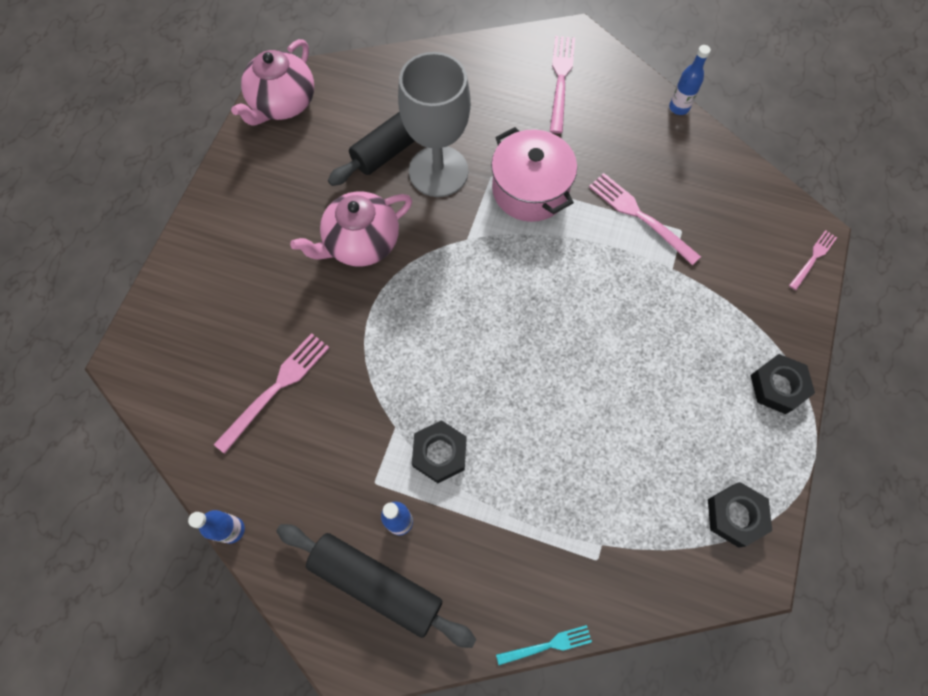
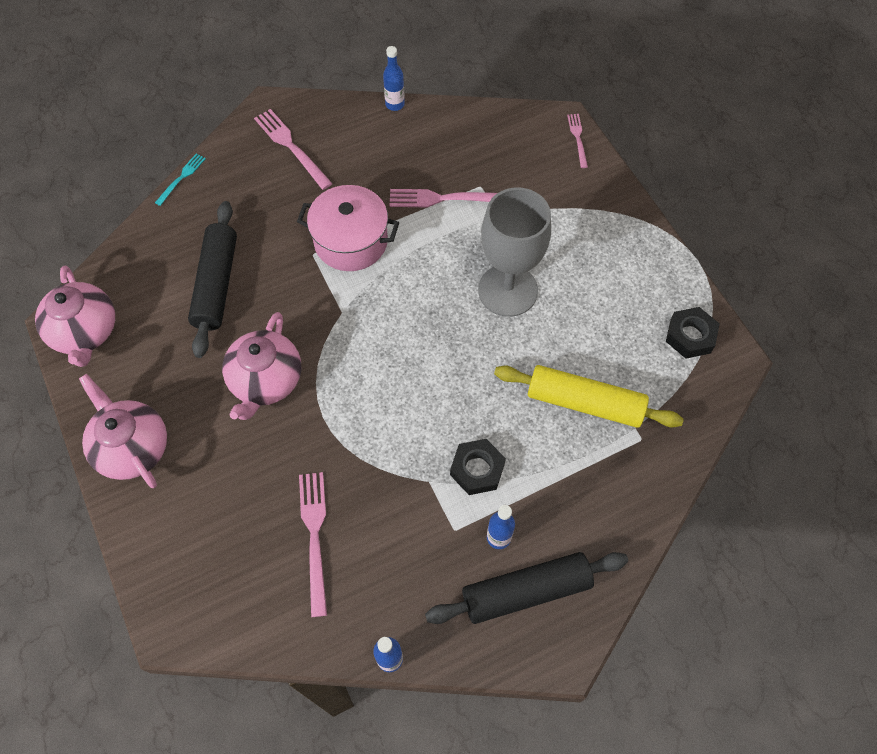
camera: 45 degrees left, 5 degrees down
(230, 211) = (132, 447): none -> pink teapot
(438, 171) = (269, 282): grey goblet -> grey goblet (507, 290)
(547, 645) = (666, 518): turquoise fork -> turquoise fork (181, 178)
(581, 483) = (585, 403): none -> yellow rolling pin
(778, 386) = (636, 236): black nut -> none

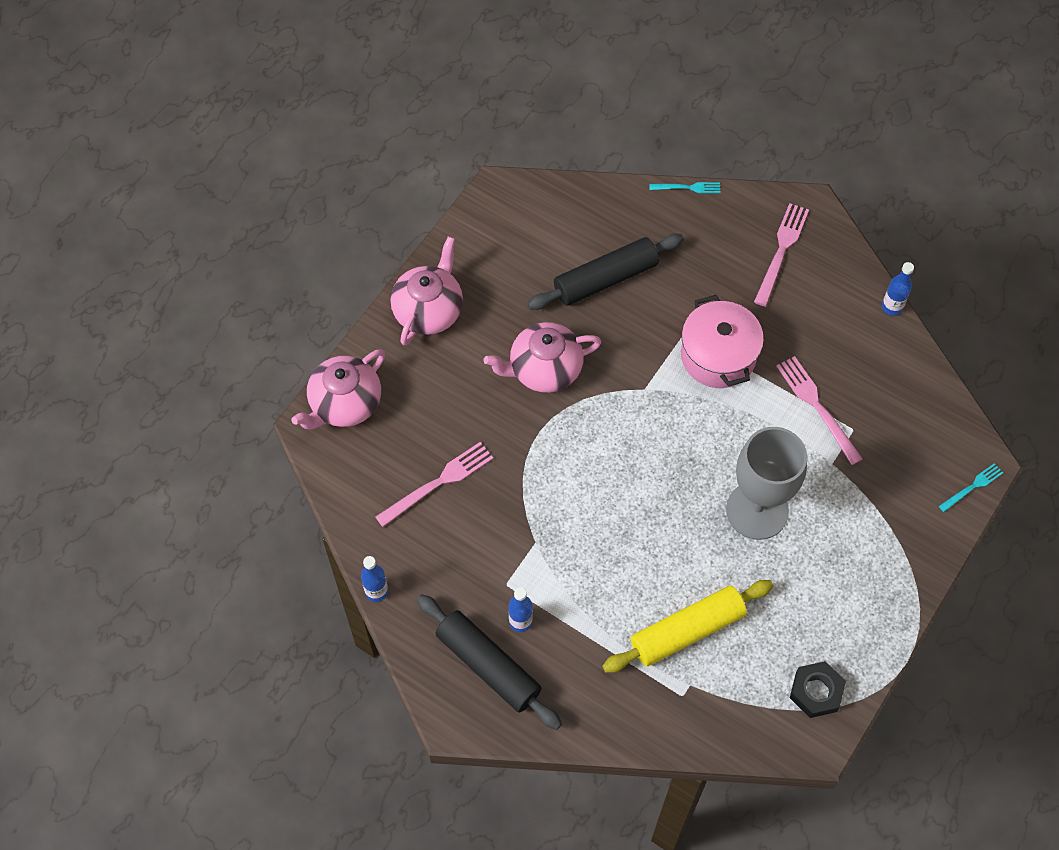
camera: 60 degrees right, 0 degrees up
(85, 332) = (500, 214): pink teapot -> pink teapot (345, 403)
(477, 469) = (569, 574): black nut -> none
(578, 138) = (972, 487): pink fork -> turquoise fork
(585, 403) = (687, 631): yellow rolling pin -> yellow rolling pin turned 75 degrees clockwise

